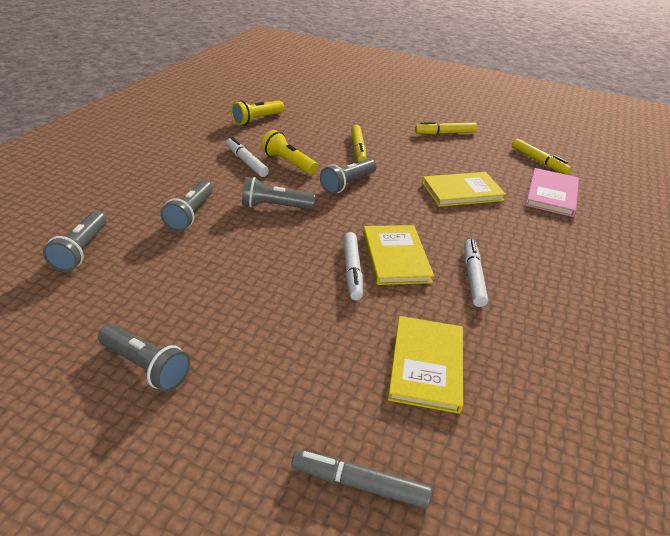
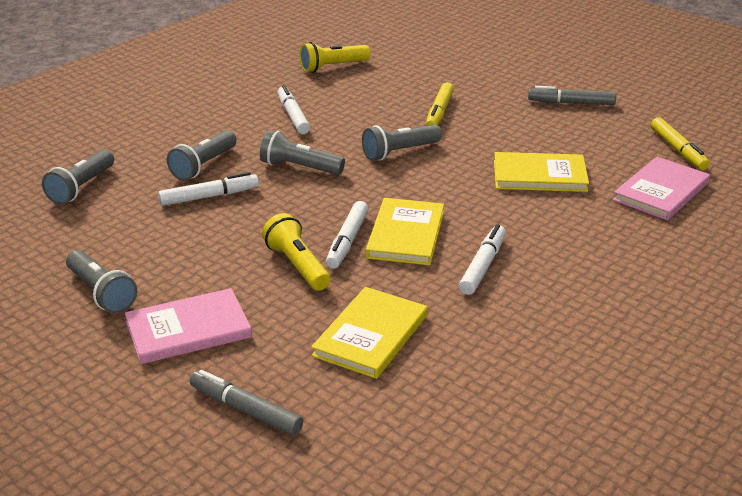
camera: 20 degrees right, 5 degrees down
(209, 243) = (209, 196): none -> white marker
(254, 393) = (188, 330): none -> pink book
(288, 163) = (342, 121): yellow flashlight -> yellow flashlight (297, 265)
(445, 133) = (571, 103): yellow marker -> grey marker

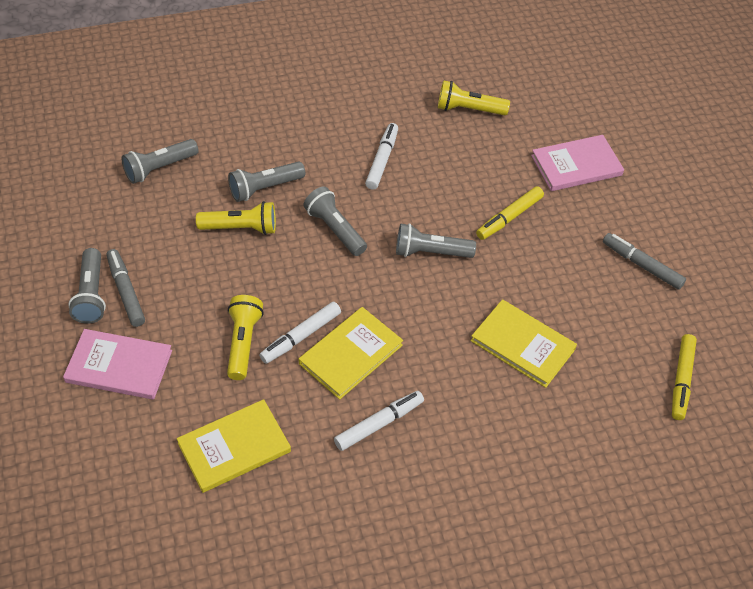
camera: 30 degrees right, 20 degrees up
(209, 196) = (241, 228): white marker -> yellow flashlight
(245, 410) = (96, 467): grey marker -> grey marker (126, 291)
(661, 191) = (611, 423): pink book -> pink book (576, 165)

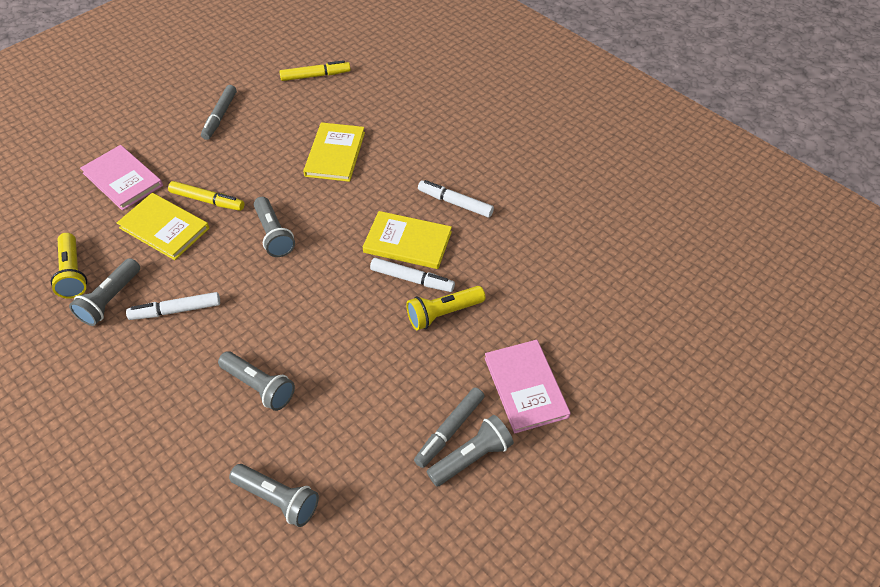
camera: 115 degrees left, 0 degrees up
(234, 447) = (535, 273): yellow book -> yellow book (164, 228)
(241, 228) = (321, 379): yellow flashlight -> none
(334, 229) = (283, 308): grey flashlight -> grey flashlight (110, 300)

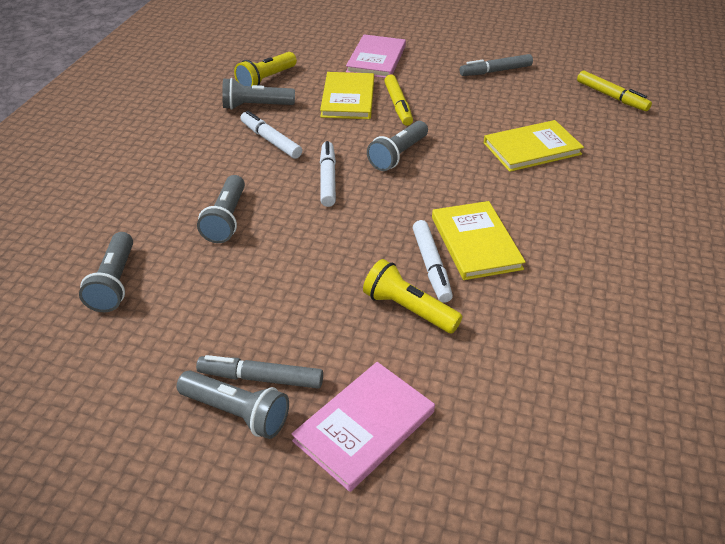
camera: 60 degrees right, 10 degrees down
(455, 203) = (566, 256): white marker -> white marker (327, 179)

